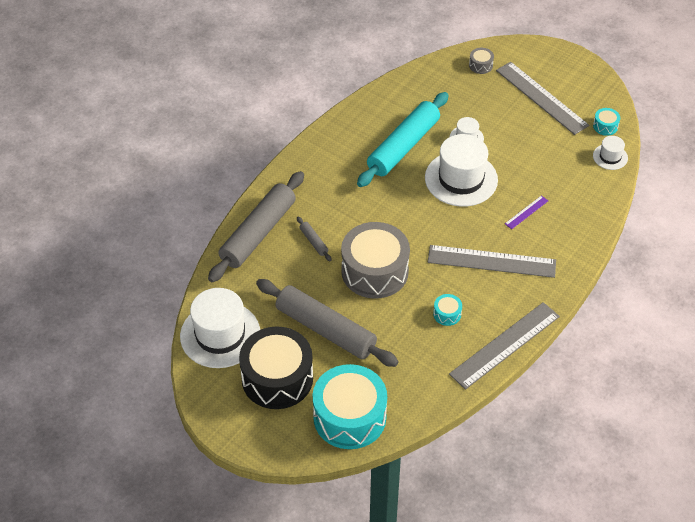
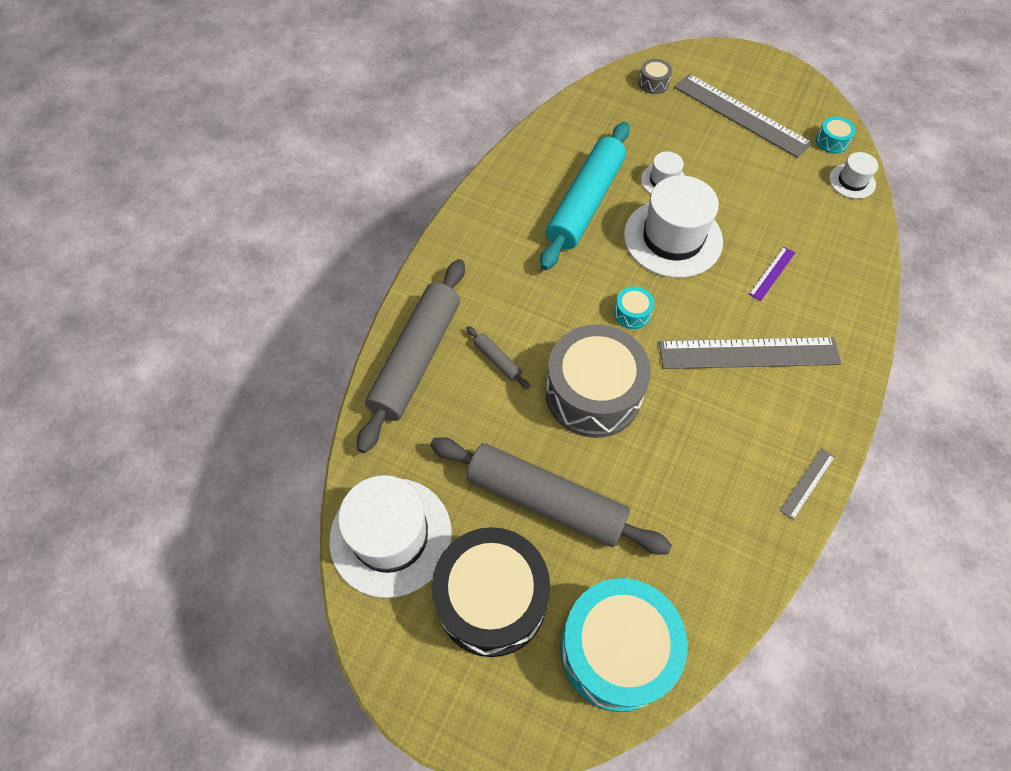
camera: 10 degrees left, 10 degrees up
(447, 314) = (712, 446): turquoise drum -> turquoise drum (632, 313)
(505, 345) = (807, 483): grey ruler -> grey ruler, size x0.44

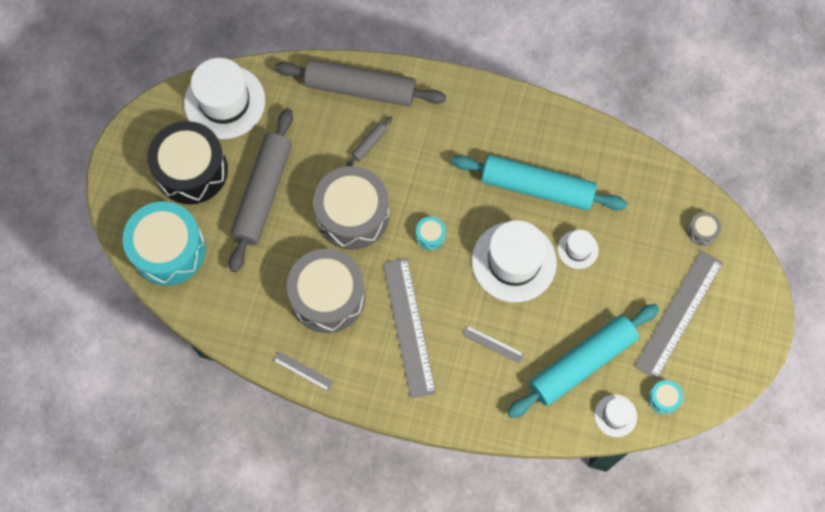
camera: 80 degrees right, 10 degrees up
(704, 438) = (328, 296): none -> grey drum
(772, 273) = (492, 344): purple ruler -> grey ruler
(794, 198) = (582, 363): none -> turquoise rolling pin

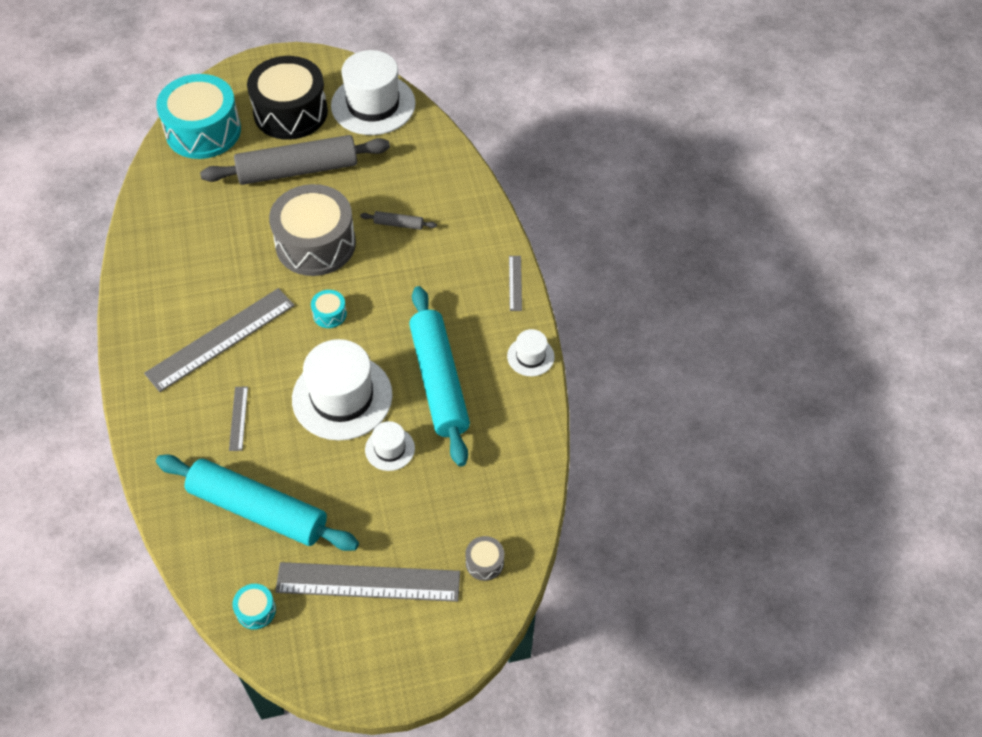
camera: 60 degrees right, 15 degrees down
(303, 371) = (132, 276): grey ruler -> grey ruler (515, 283)
(328, 296) = (219, 262): grey drum -> none
(360, 89) = (452, 193): grey rolling pin -> none
(615, 415) = (212, 569): white hat -> white hat (530, 356)

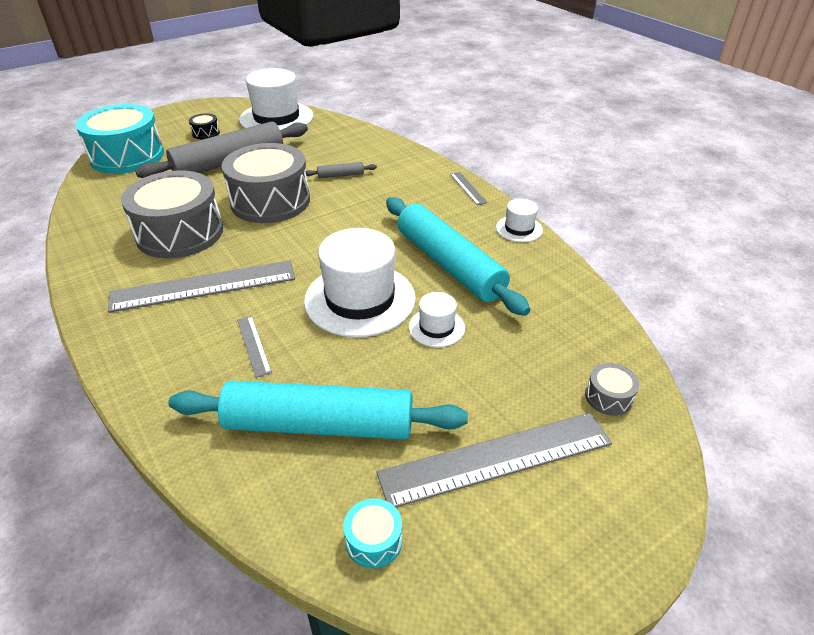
camera: 20 degrees left, 15 degrees down
(220, 264) = (180, 233): none -> grey drum
(221, 339) = (204, 286): grey ruler -> grey ruler turned 45 degrees clockwise
(290, 112) = (206, 133): black drum -> black drum, size x0.41
(329, 314) = (310, 243): turquoise drum -> none

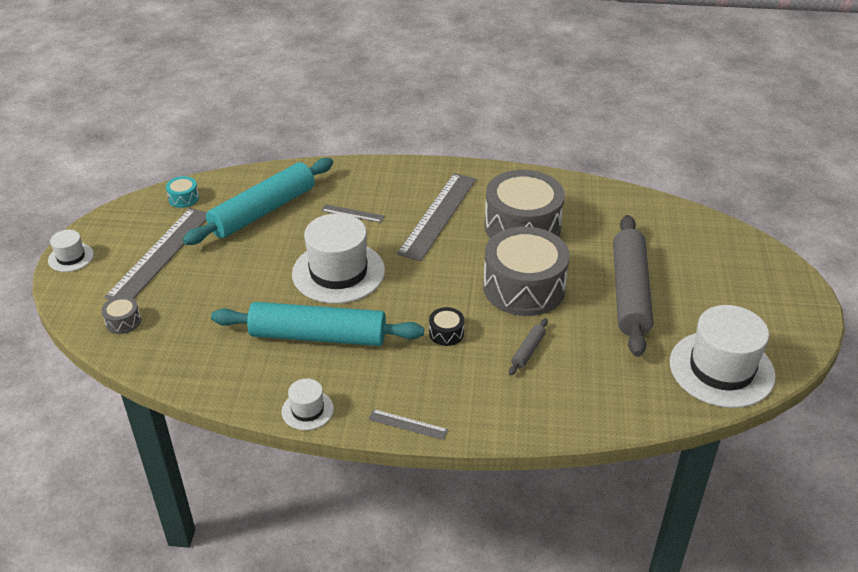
camera: 130 degrees right, 0 degrees up
(127, 156) = (702, 239): turquoise drum -> none
(206, 133) = (719, 302): black drum -> black drum (446, 333)
(436, 327) = (268, 290): white hat -> white hat (71, 257)

